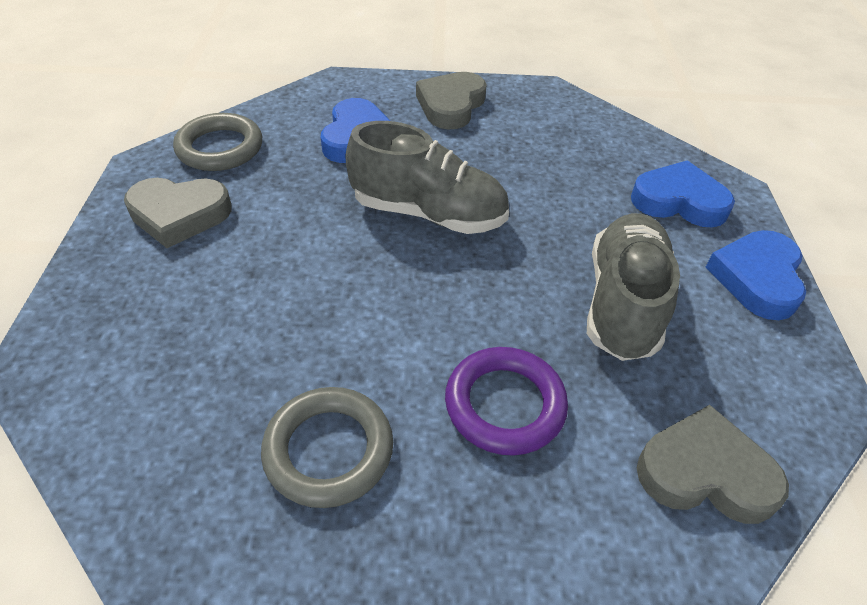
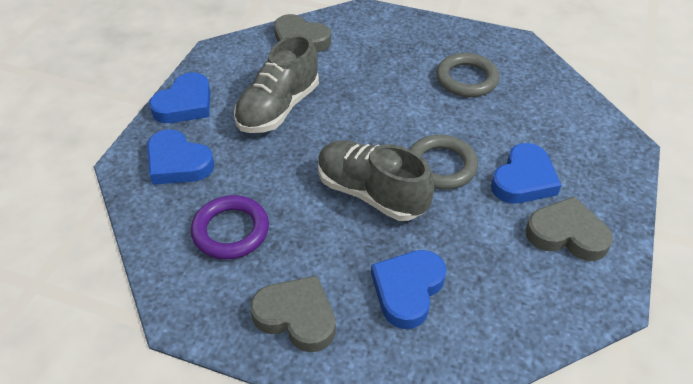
camera: 160 degrees left, 0 degrees up
(220, 148) = (542, 306): grey ring -> grey ring (441, 166)
(227, 270) = (523, 179): none -> blue heart
(451, 105) = (297, 316): grey heart -> grey heart turned 105 degrees counterclockwise
(505, 404) = (375, 78): purple ring -> purple ring (231, 231)

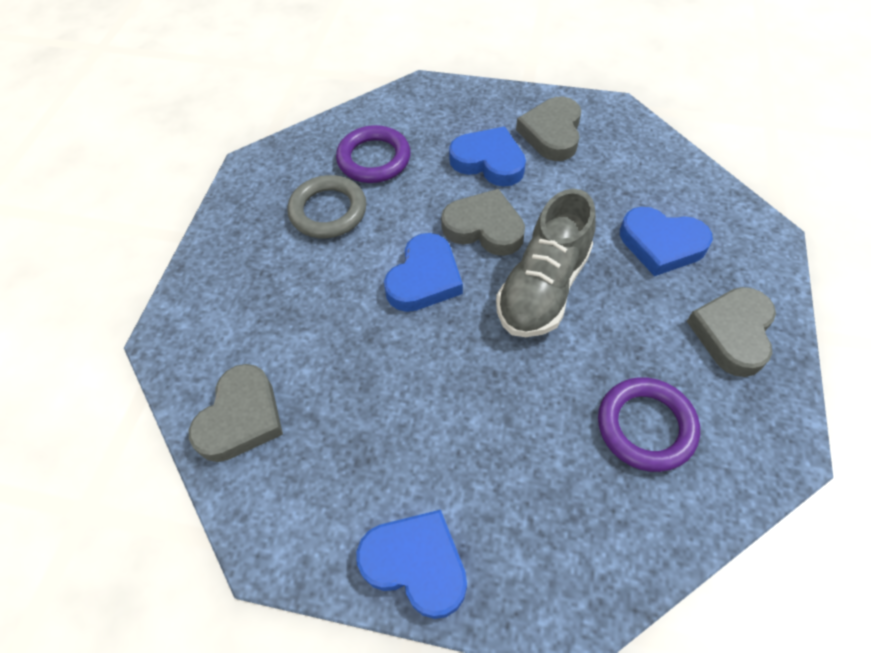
camera: 95 degrees left, 10 degrees up
(178, 163) = (548, 533): blue heart -> blue heart (424, 278)
(278, 108) = (408, 417): grey shoe -> none
(441, 166) = (484, 228): grey ring -> grey heart
(526, 106) = (374, 159): none -> purple ring

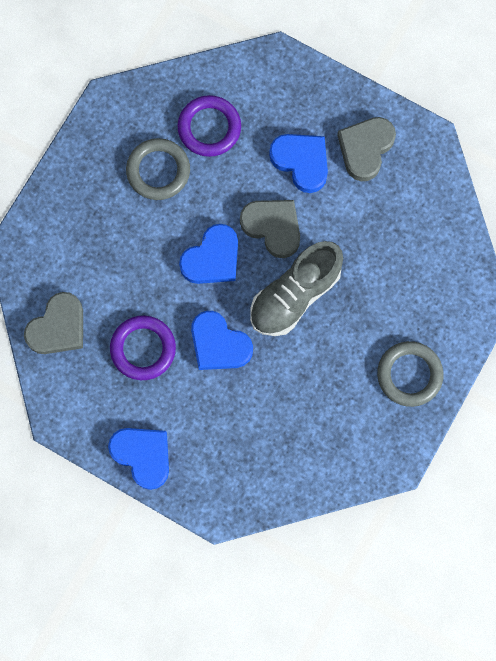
camera: 15 degrees right, 20 degrees up
(646, 426) = (316, 419): purple ring -> purple ring (143, 349)
(661, 244) = (398, 287): blue heart -> blue heart (219, 344)
(732, 333) = (409, 374): grey heart -> grey ring

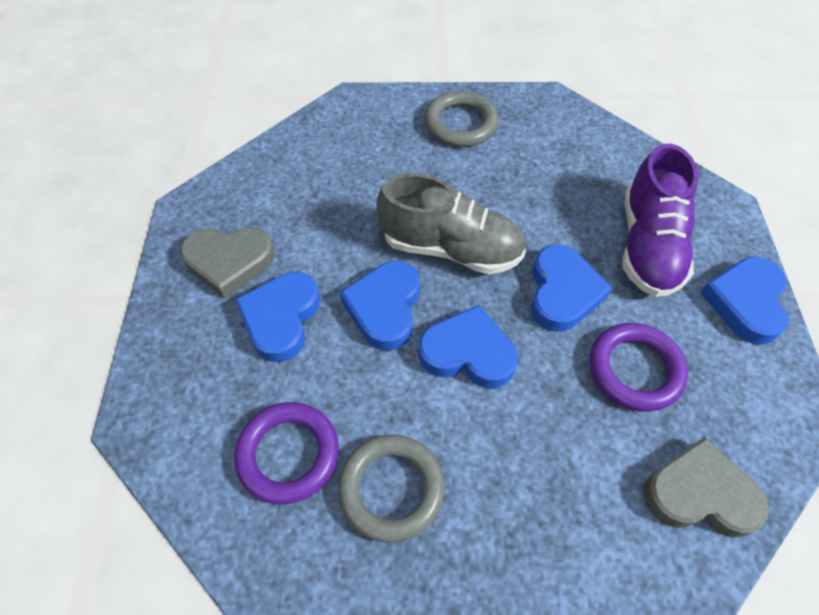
camera: 120 degrees left, 20 degrees down
(220, 428) = (648, 245): none -> purple shoe
(273, 227) = (385, 308): grey heart -> blue heart

